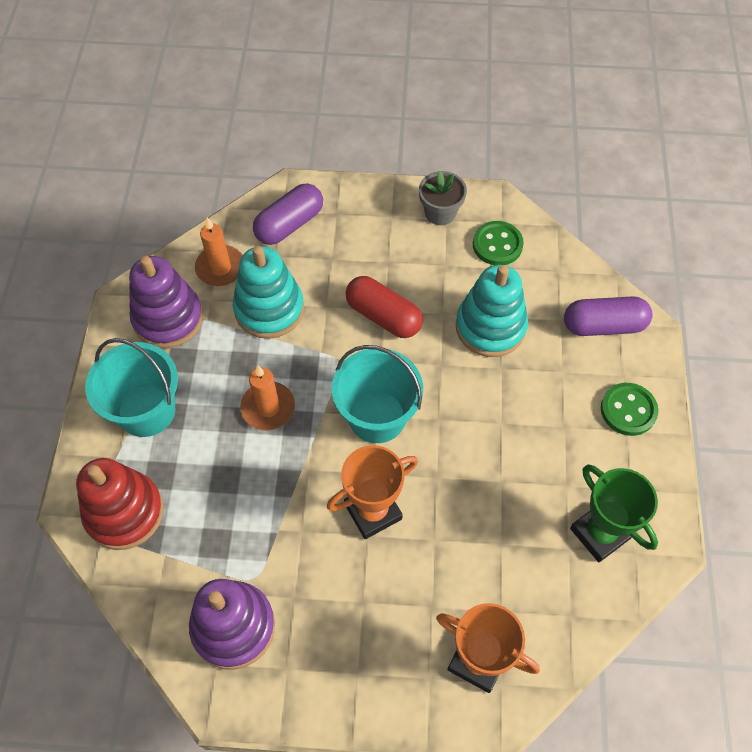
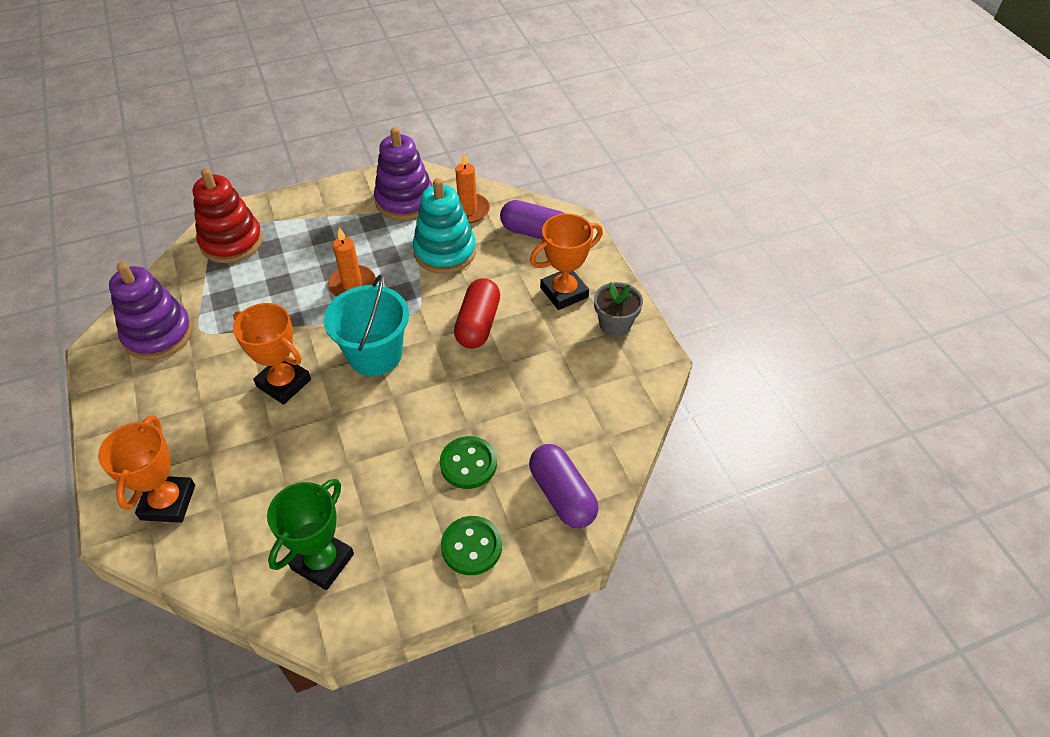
camera: 65 degrees right, 10 degrees down
(146, 411) = (319, 220): turquoise bucket -> none
(381, 234) = (564, 292): none -> orange trophy
(490, 327) = (509, 403): turquoise stacking toy -> none
(497, 245) = (606, 378): green button -> green button (468, 464)

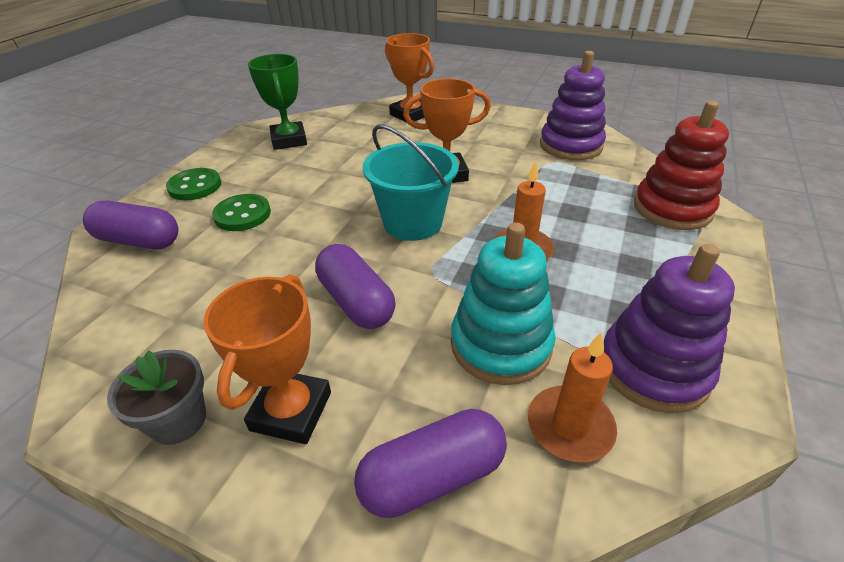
camera: 135 degrees right, 10 degrees down
(478, 324) = (356, 301): red capsule -> purple capsule

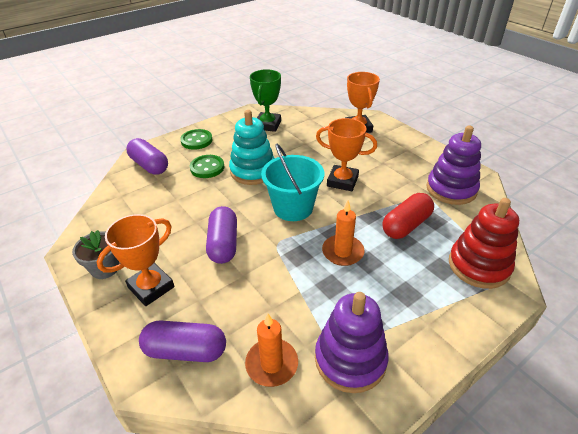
camera: 30 degrees right, 0 degrees up
(500, 345) = (276, 303): turquoise stacking toy -> turquoise stacking toy (253, 171)
(562, 195) = (406, 225): none -> red capsule

